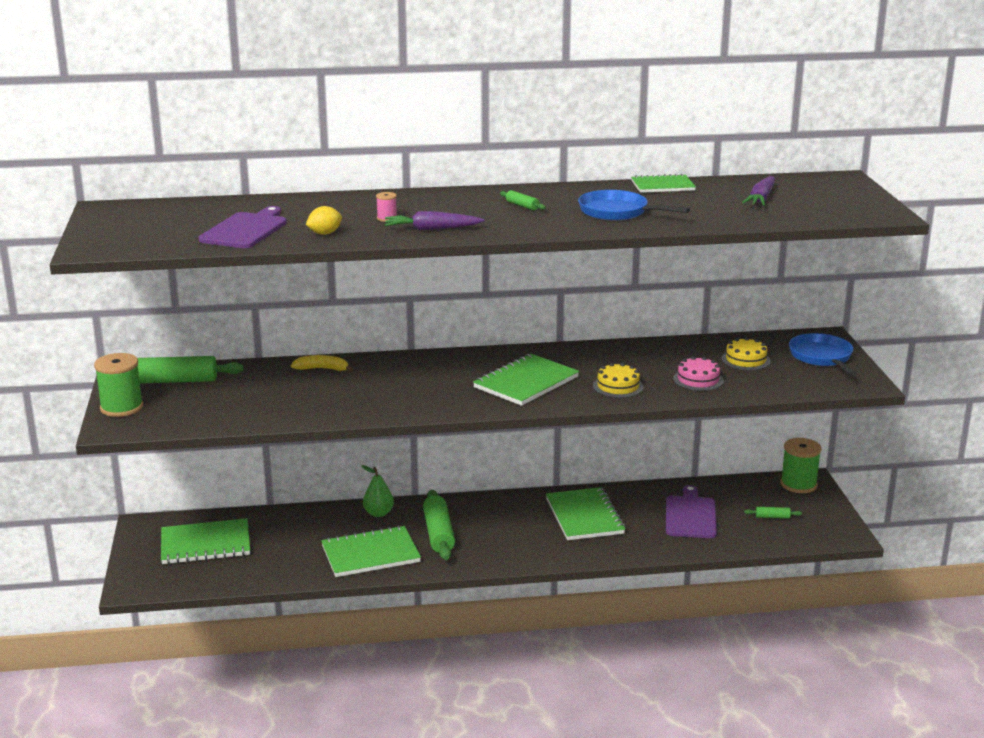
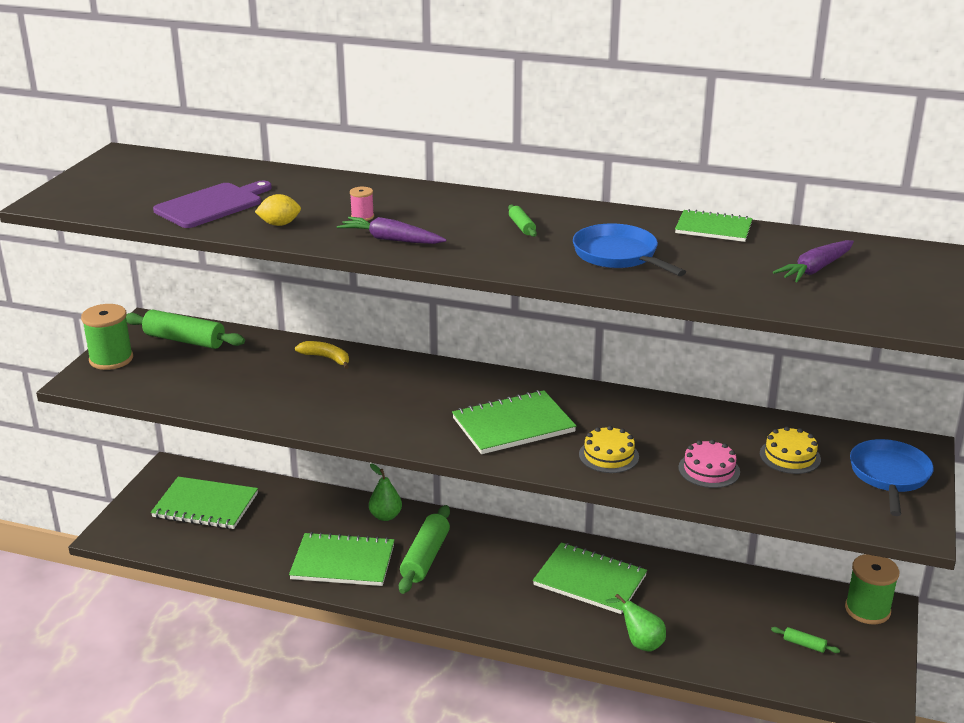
camera: 25 degrees right, 5 degrees up
(584, 516) = (590, 580): green notebook -> green notebook turned 75 degrees counterclockwise
(655, 546) = (640, 642): none -> green pear
(690, 515) = (708, 614): purple cutting board -> none

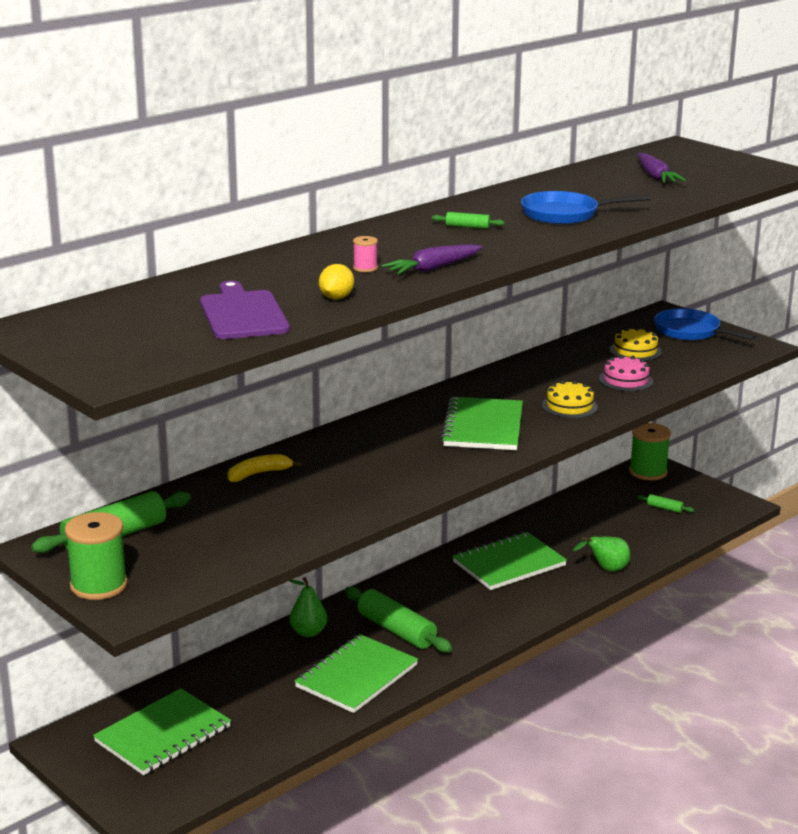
camera: 60 degrees left, 5 degrees down
(713, 228) = (550, 181): green notebook -> none
(804, 644) = (664, 508): green rolling pin -> green rolling pin turned 60 degrees clockwise

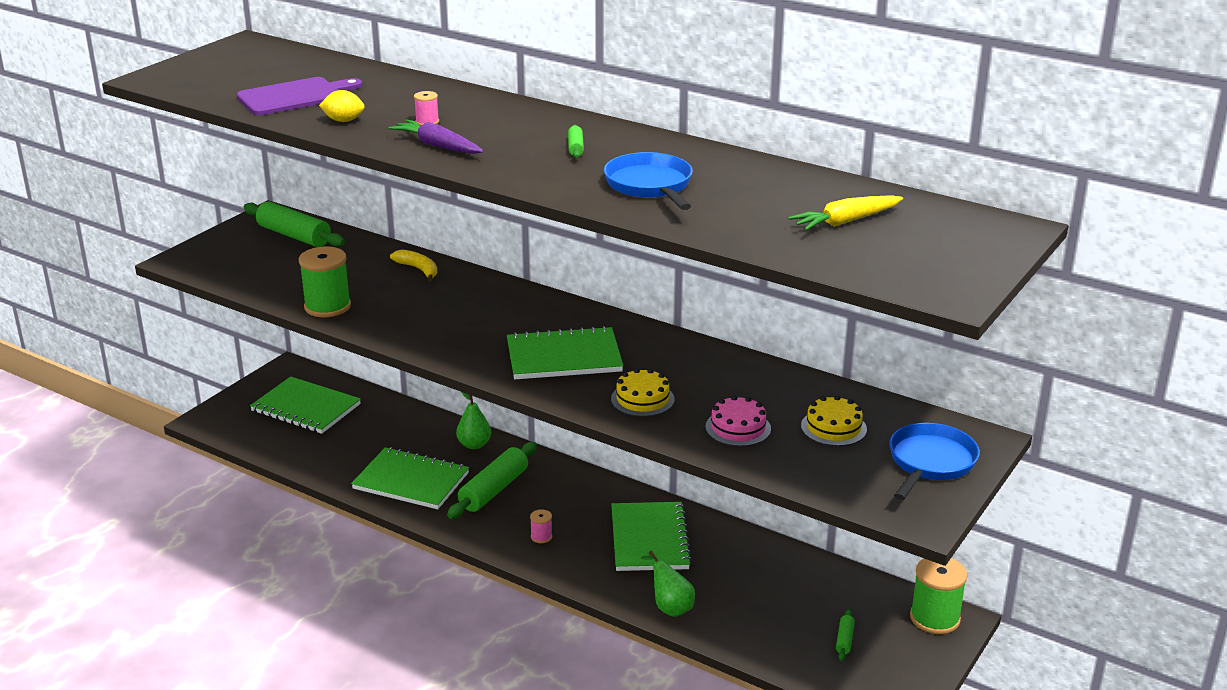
camera: 75 degrees right, 5 degrees up
(99, 585) = (217, 244): green spool -> green spool (327, 306)
(484, 615) = (541, 537): none -> pink spool
(509, 564) = (649, 539): green notebook -> green notebook turned 45 degrees clockwise
(655, 176) = (846, 221): purple carrot -> yellow carrot

